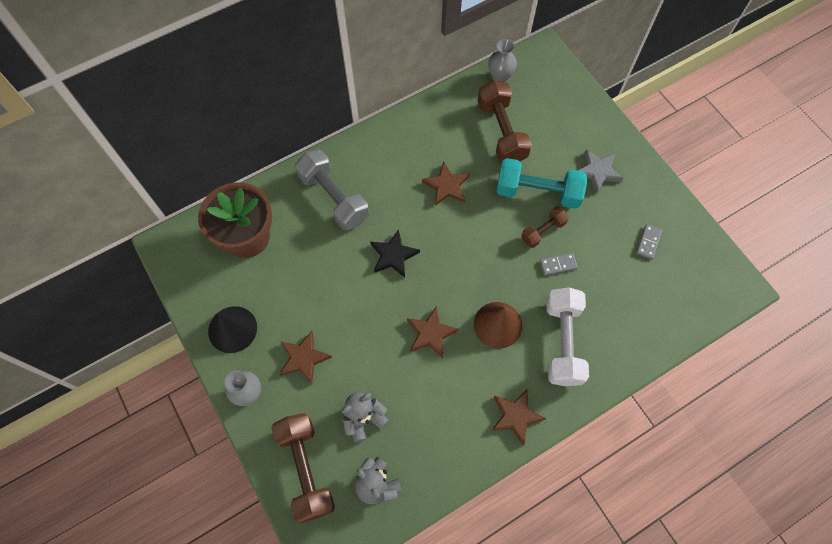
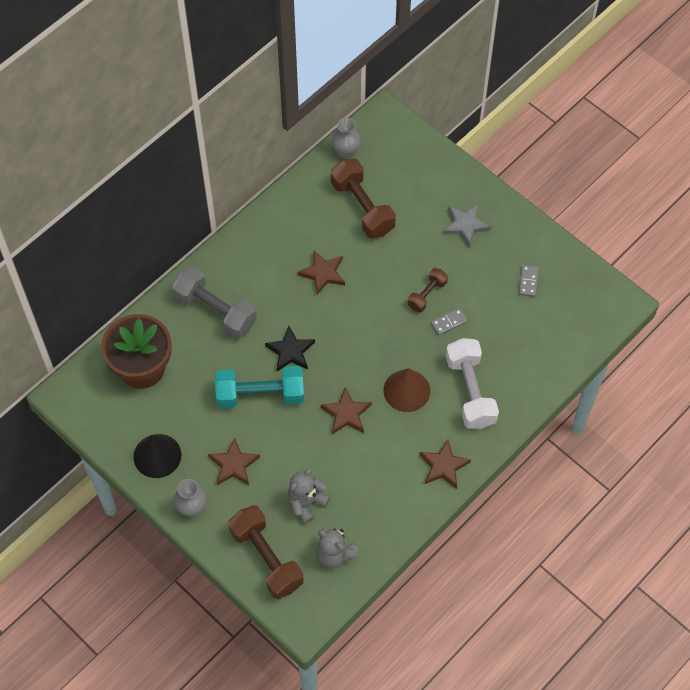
camera: 15 degrees left, 5 degrees down
(538, 192) = (413, 258): turquoise dumbbell -> turquoise dumbbell (260, 395)

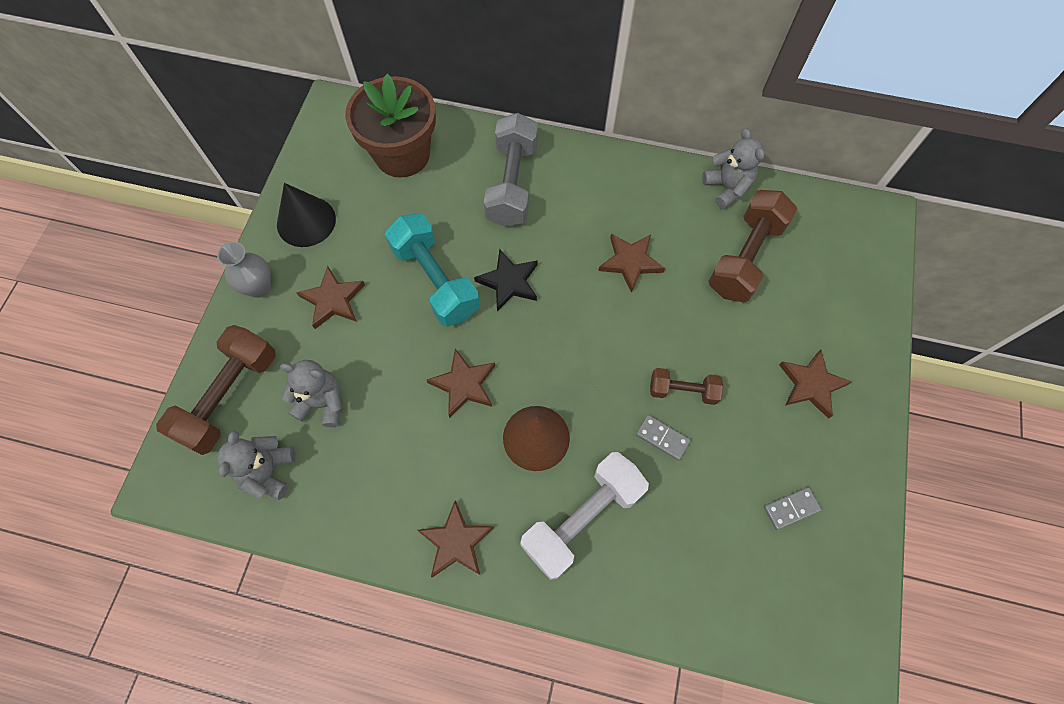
camera: 60 degrees right, 5 degrees up
(306, 186) = (727, 188): none -> grey teddy bear
(346, 152) = (802, 203): grey vase -> none
(465, 225) = (811, 384): grey star -> brown star

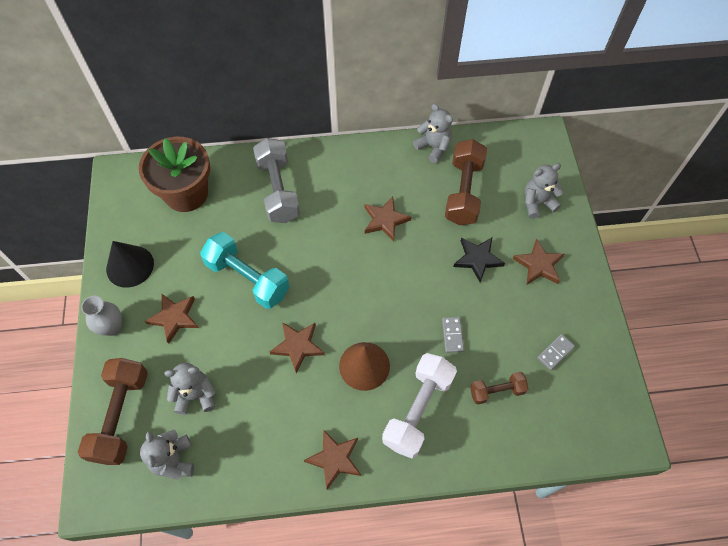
camera: 20 degrees left, 5 degrees down
(509, 282) = (303, 262): black star -> black star (477, 259)
(662, 438) = (452, 335): grey domino -> grey domino turned 75 degrees clockwise
(682, 391) = (454, 298): brown dumbbell -> brown dumbbell (497, 391)
(839, 302) = (537, 203): none -> grey teddy bear

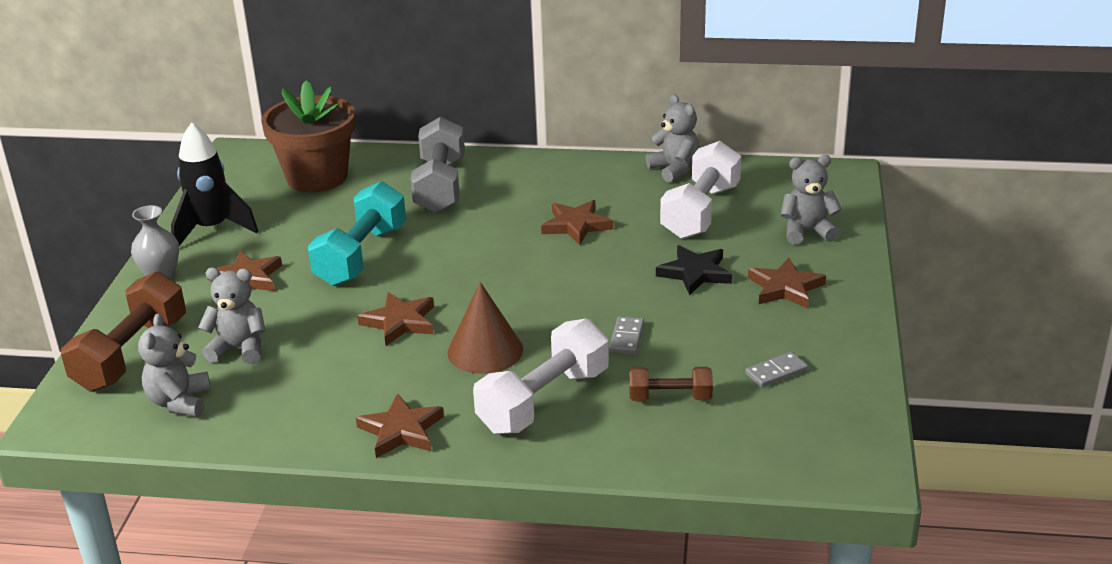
camera: 15 degrees right, 30 degrees down
(130, 266) = (212, 229): black cone -> black rocket
(248, 278) = (361, 256): turquoise dumbbell -> turquoise dumbbell turned 60 degrees clockwise
(463, 192) = (701, 212): brown dumbbell -> white dumbbell

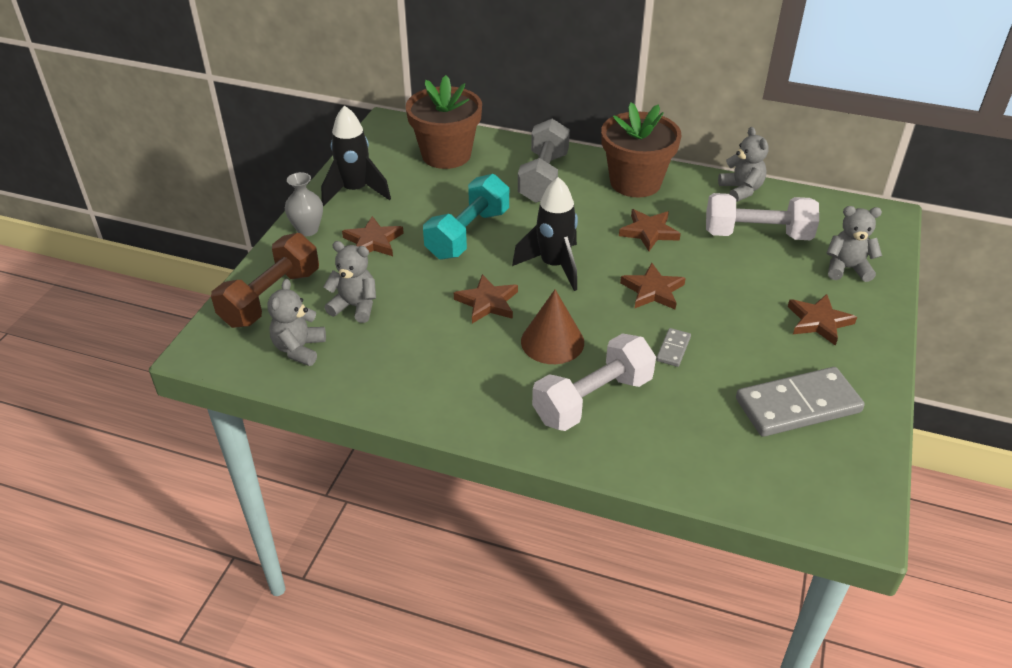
camera: 10 degrees right, 10 degrees up
(401, 430) = (470, 407): brown star -> brown star (653, 290)
(471, 274) = (554, 266): none -> black rocket
(550, 177) = (635, 182): none -> brown flower pot
(670, 398) = (701, 415): brown dumbbell -> none
(695, 273) = (742, 294): black star -> none
(701, 212) = (757, 235): white dumbbell -> white dumbbell turned 60 degrees clockwise
(776, 372) = (797, 405): grey domino -> grey domino, size x2.27

